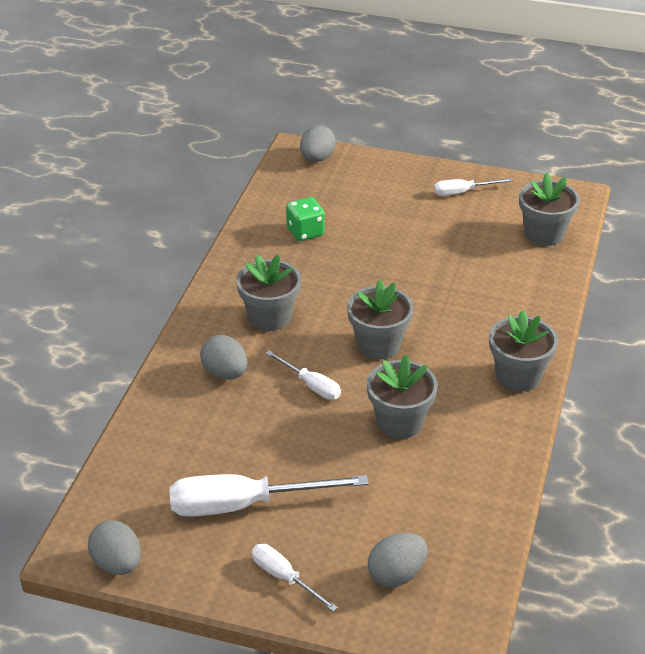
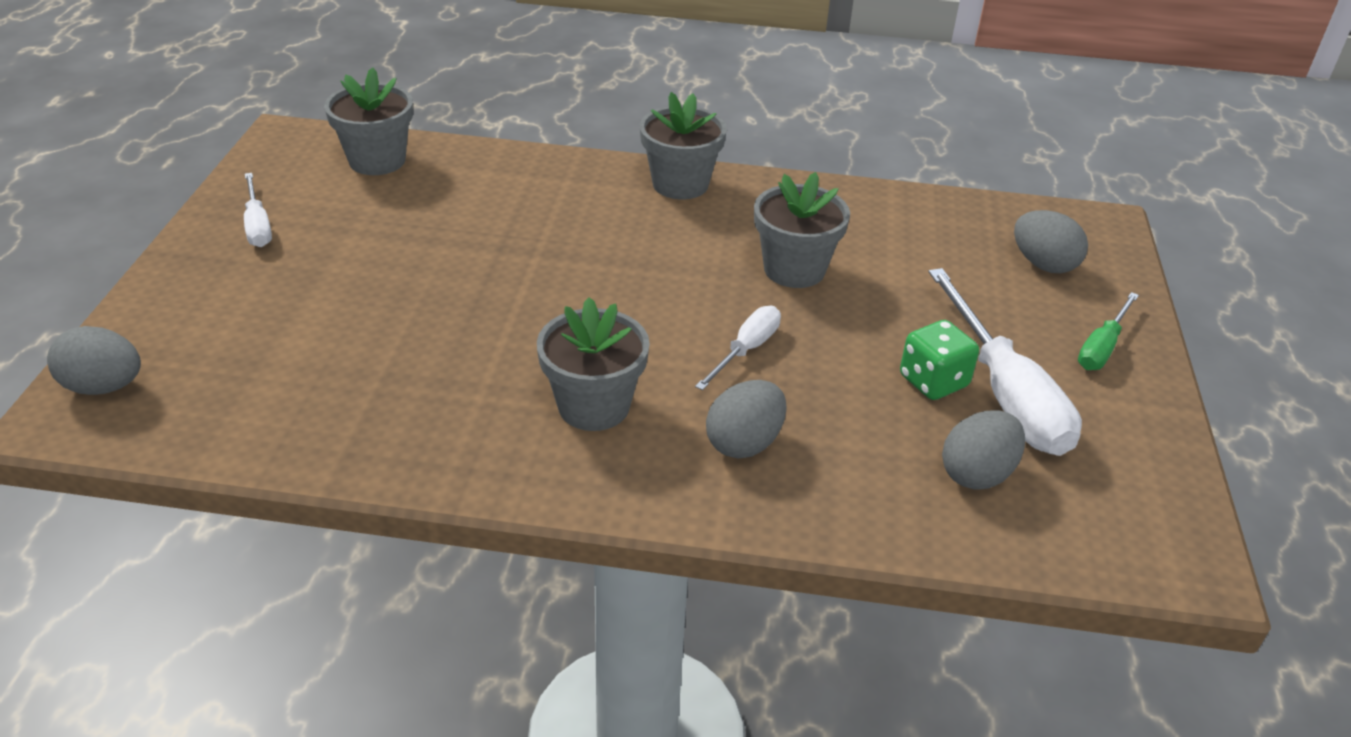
camera: 100 degrees left, 0 degrees up
(117, 564) = (1181, 508): grey egg -> grey egg (977, 474)
(284, 578) = (1102, 347): white screwdriver -> green screwdriver
(305, 232) = (351, 384): green dice -> green dice (933, 381)
(378, 345) = (642, 292): grey flower pot -> none

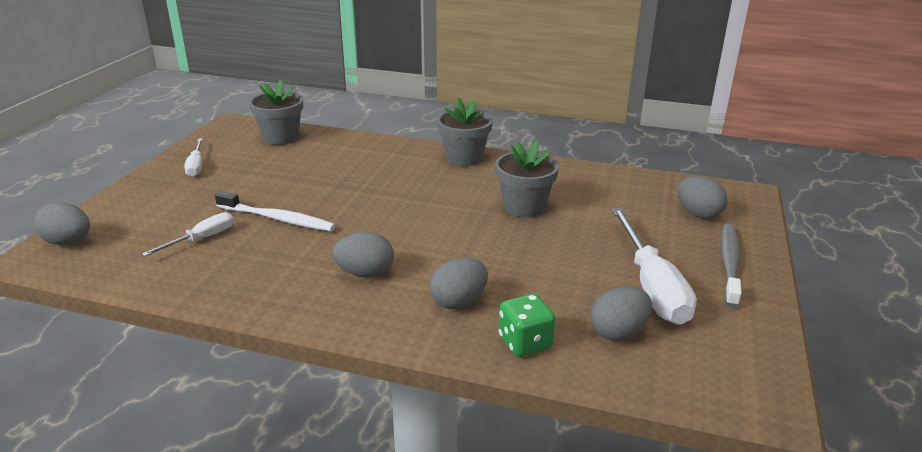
camera: 10 degrees right, 10 degrees down
(426, 318) = (277, 219): none -> white toothbrush
(594, 406) = (365, 273): grey flower pot -> grey egg
(746, 350) = (477, 249): white screwdriver -> white screwdriver (201, 239)
(933, 381) = (602, 275): green dice -> green dice (525, 343)
(1102, 347) = (729, 264): green screwdriver -> grey toothbrush

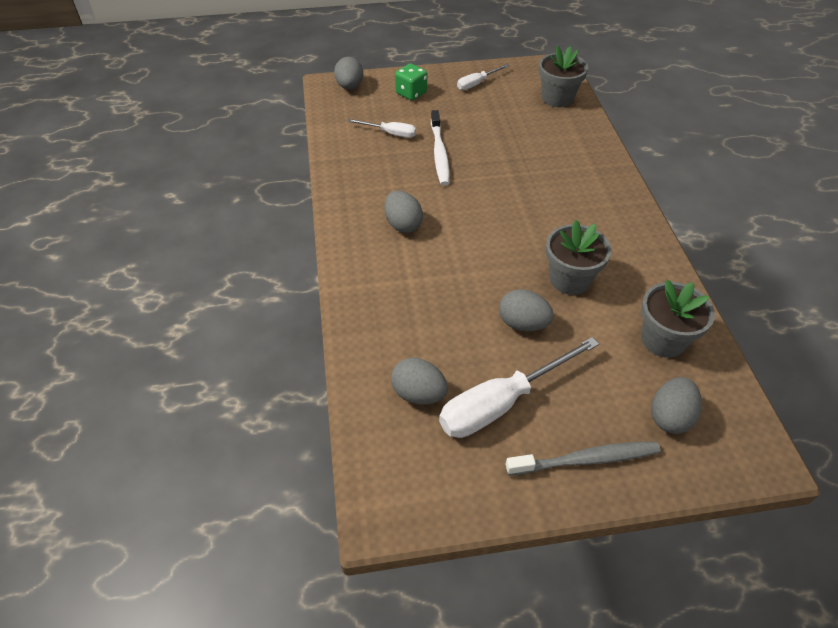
camera: 65 degrees right, 20 degrees up
(459, 302) = (400, 286): grey egg -> grey egg (523, 323)
(464, 158) = (625, 211): grey flower pot -> grey flower pot (663, 340)
(525, 343) = (373, 339): green dice -> green dice (411, 93)

